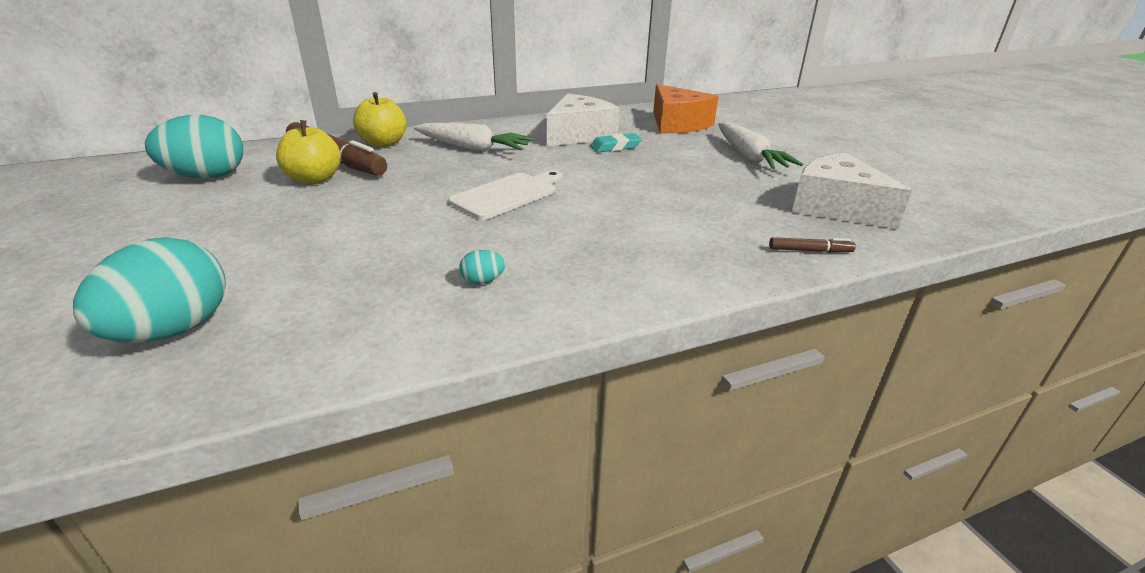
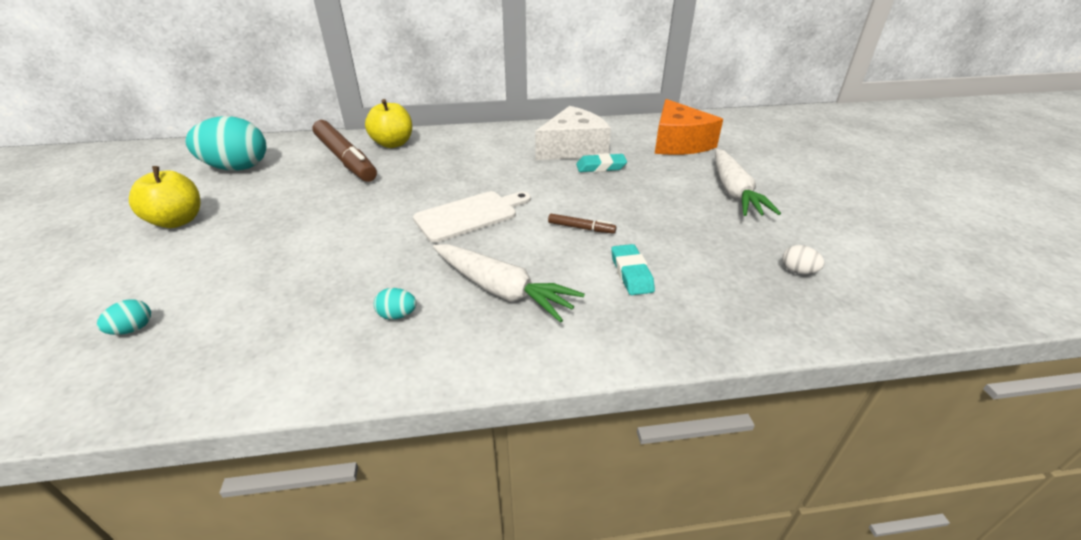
camera: 15 degrees right, 5 degrees up
(173, 330) = (133, 329): turquoise egg -> turquoise egg, size x0.41
(314, 179) = (317, 179): yellow apple -> yellow apple (177, 221)
(473, 148) = (466, 156): white carrot -> white carrot (502, 290)
(694, 224) = (631, 273): none -> turquoise eraser
(810, 250) = (738, 326): brown marker -> brown marker (581, 228)
(836, 207) = (798, 271): white cheese -> white egg

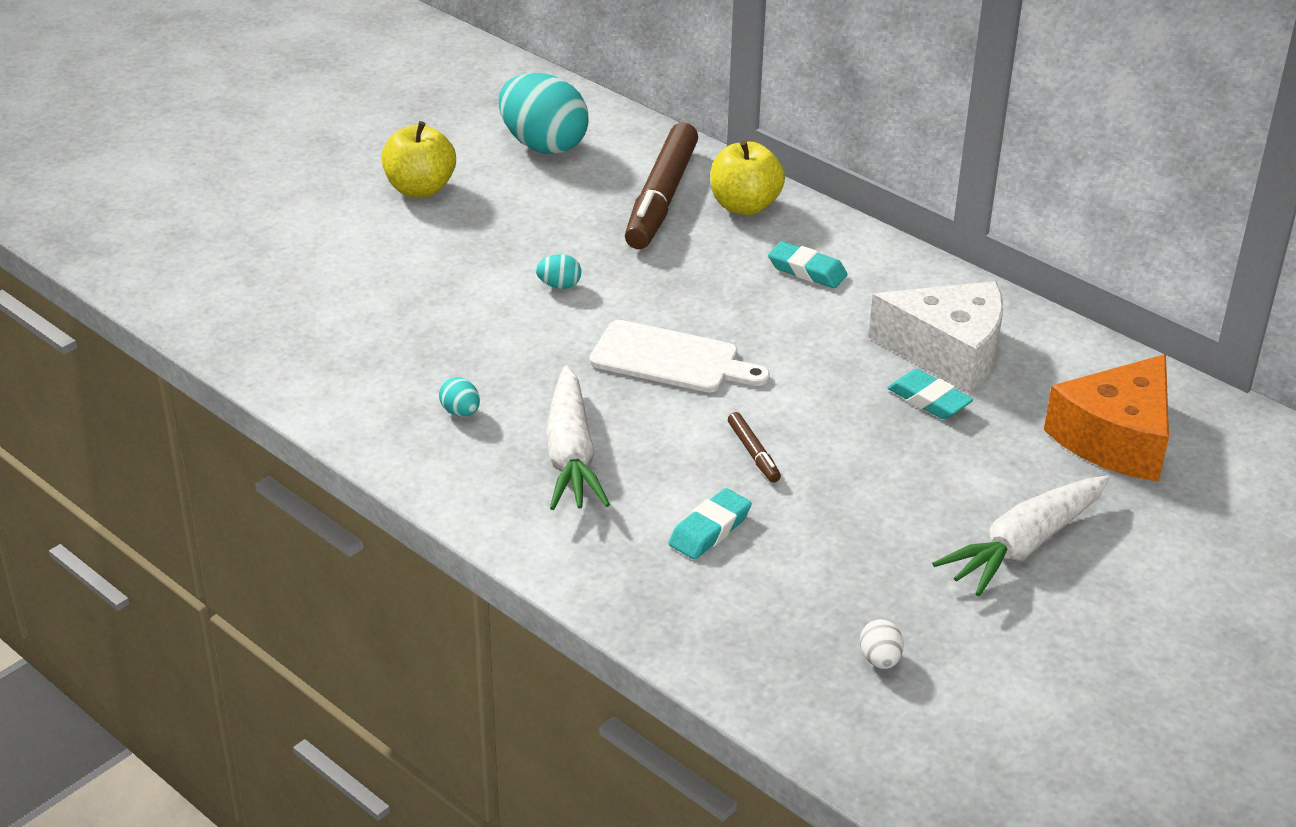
camera: 50 degrees right, 0 degrees up
(133, 329) = (284, 287): turquoise egg -> turquoise egg (559, 285)
(465, 151) = (807, 270): none -> turquoise eraser

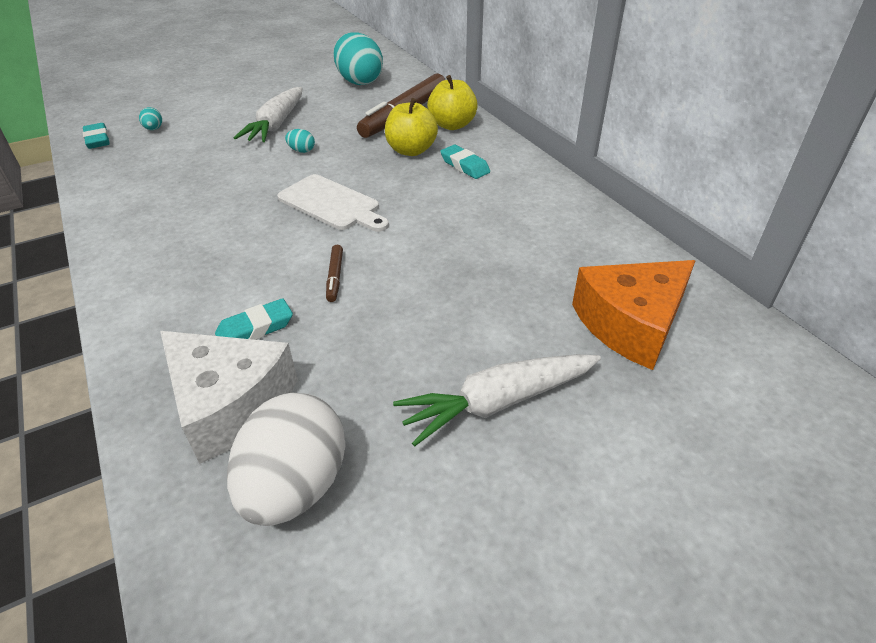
camera: 20 degrees right, 5 degrees up
(420, 189) = (272, 93): yellow apple -> yellow apple (411, 150)
(460, 412) = (171, 213): turquoise egg -> turquoise egg (154, 129)
(571, 455) = (211, 253): white carrot -> white carrot (276, 125)
(880, 660) = (296, 486): white egg -> white egg, size x2.45
(929, 400) = (493, 264): turquoise eraser -> turquoise eraser (97, 140)
(948, 352) = (530, 232): white cheese -> white cheese (229, 404)

